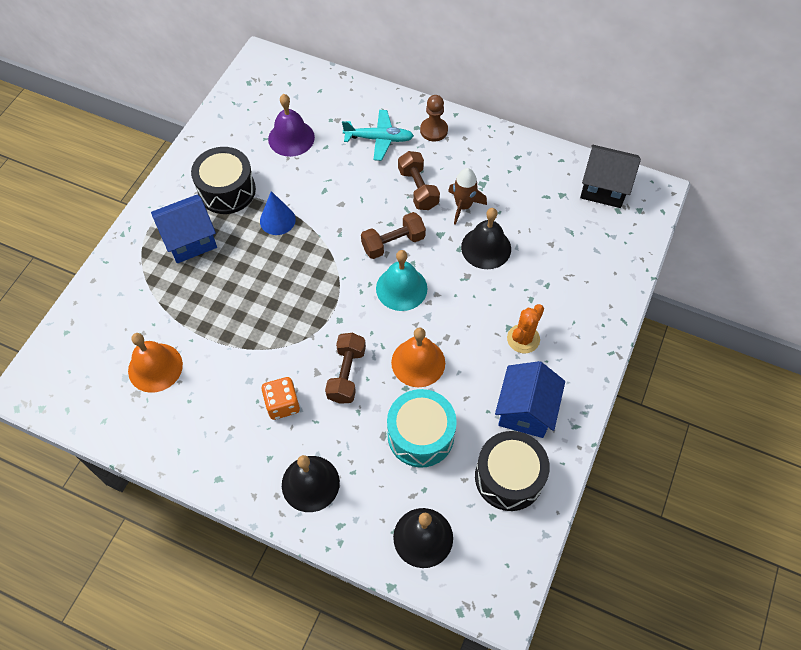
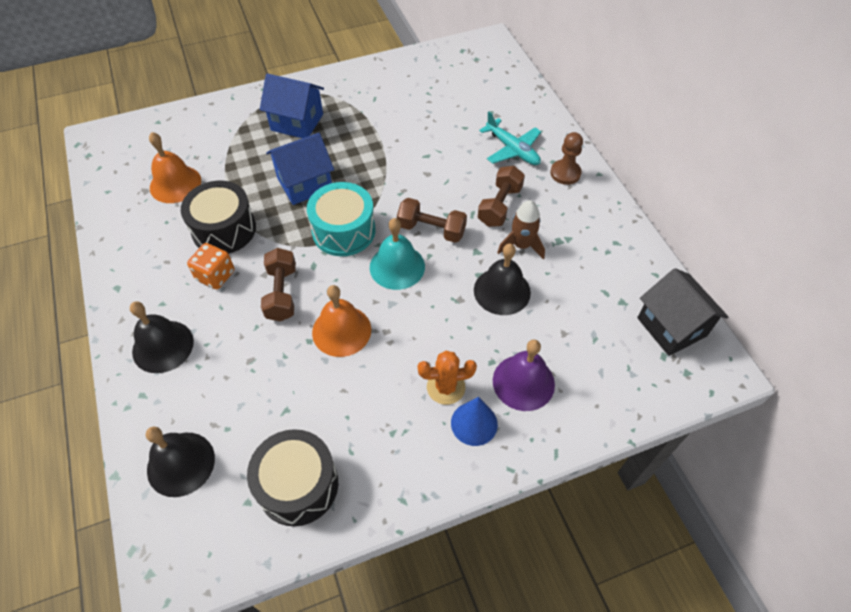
camera: 45 degrees right, 5 degrees down
(227, 190) = (360, 108): black drum -> black drum (224, 229)
(277, 220) = (369, 151): blue cone -> blue cone (474, 423)
(291, 138) = (447, 105): purple bell -> purple bell (523, 382)
(346, 374) = (281, 293): brown dumbbell -> brown dumbbell turned 60 degrees counterclockwise
(420, 435) = (275, 386): turquoise drum -> turquoise drum (343, 231)
(525, 410) = (377, 446): blue house -> blue house (304, 184)

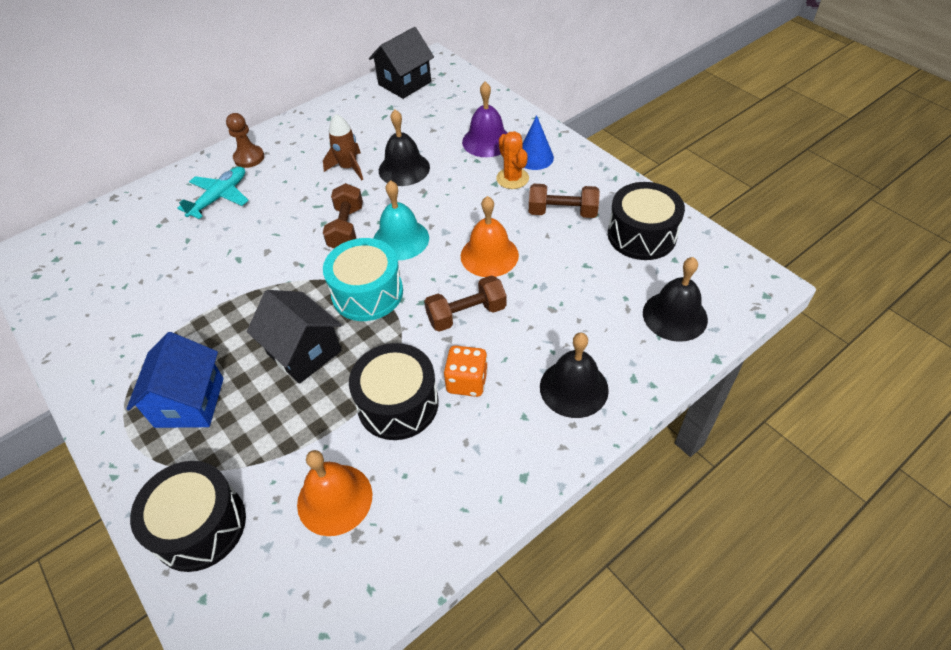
camera: 105 degrees left, 5 degrees down
(202, 123) = (200, 526): none -> black drum
(304, 184) = (304, 352): blue house -> black house
(499, 206) = (302, 190): brown dumbbell -> brown dumbbell (562, 212)

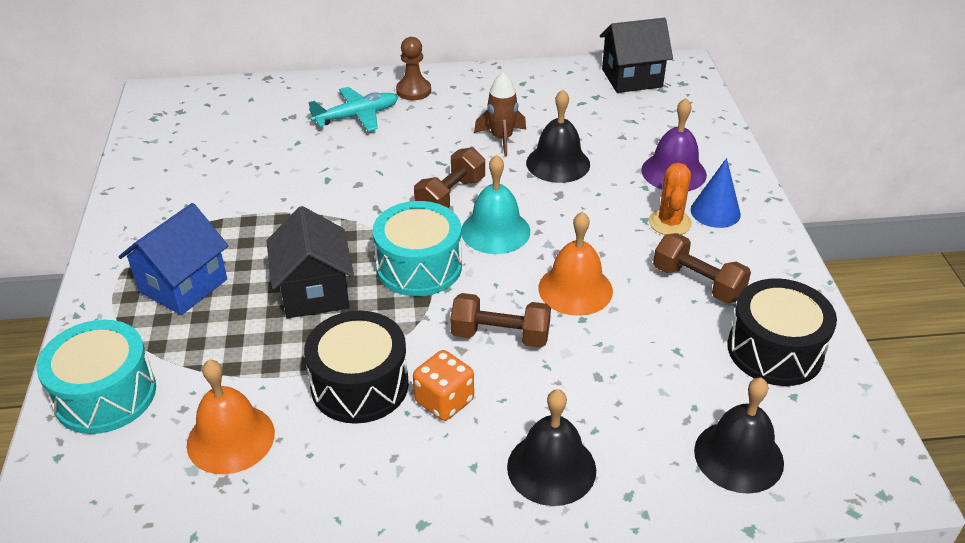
camera: 30 degrees right, 10 degrees down
(200, 526) = (105, 395): black drum -> turquoise drum

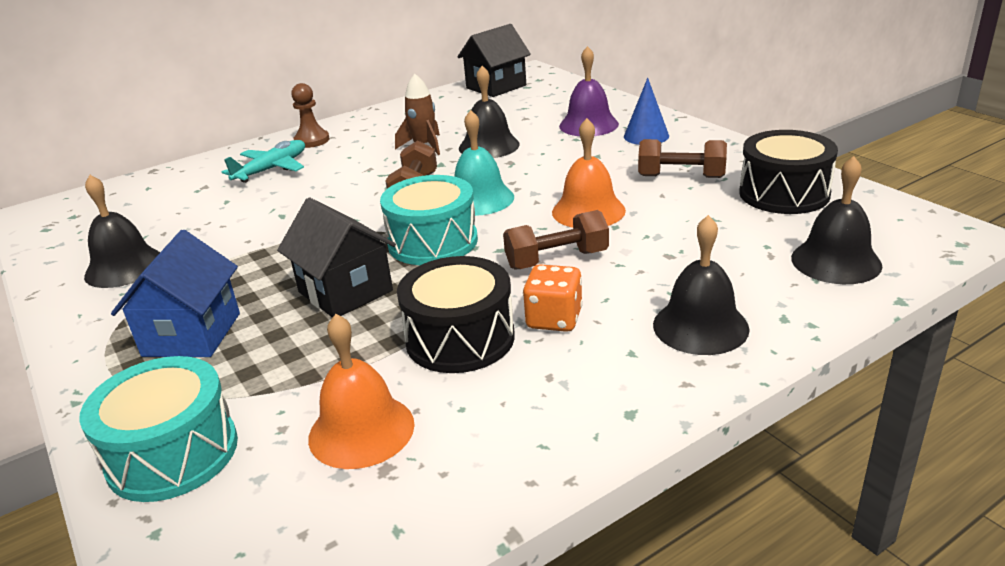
camera: 25 degrees left, 10 degrees down
(181, 189) = (124, 267): none -> black bell
(669, 223) = (619, 151): orange cactus -> none

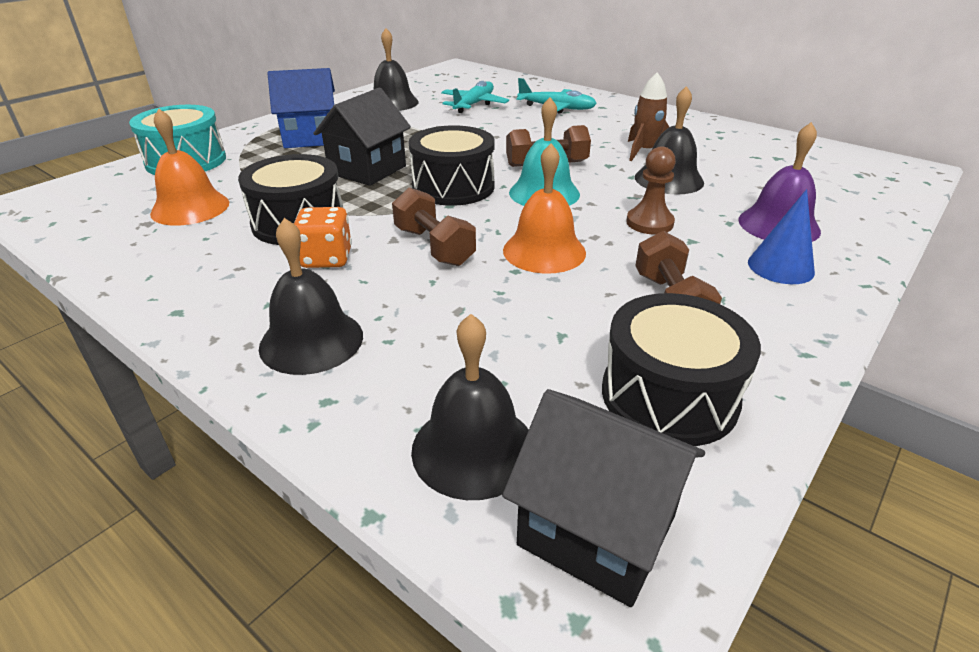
camera: 70 degrees right, 5 degrees up
(202, 213) = (474, 104): none -> turquoise plane
(312, 140) = (621, 109): brown pawn -> brown pawn (649, 223)
(433, 242) = (453, 187): turquoise drum -> black drum
(496, 87) = (836, 159): black house -> black house (597, 530)

